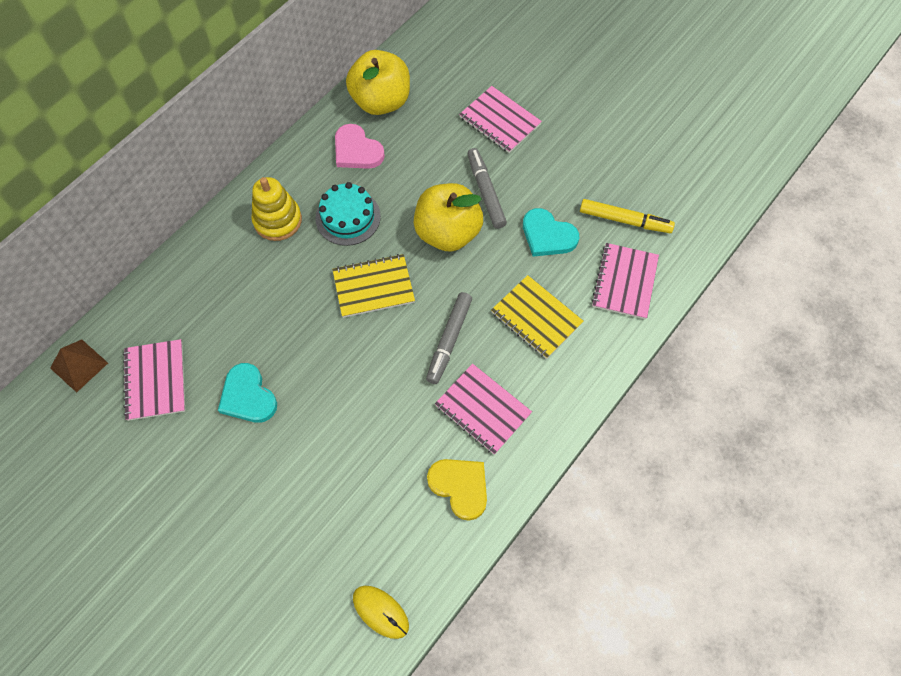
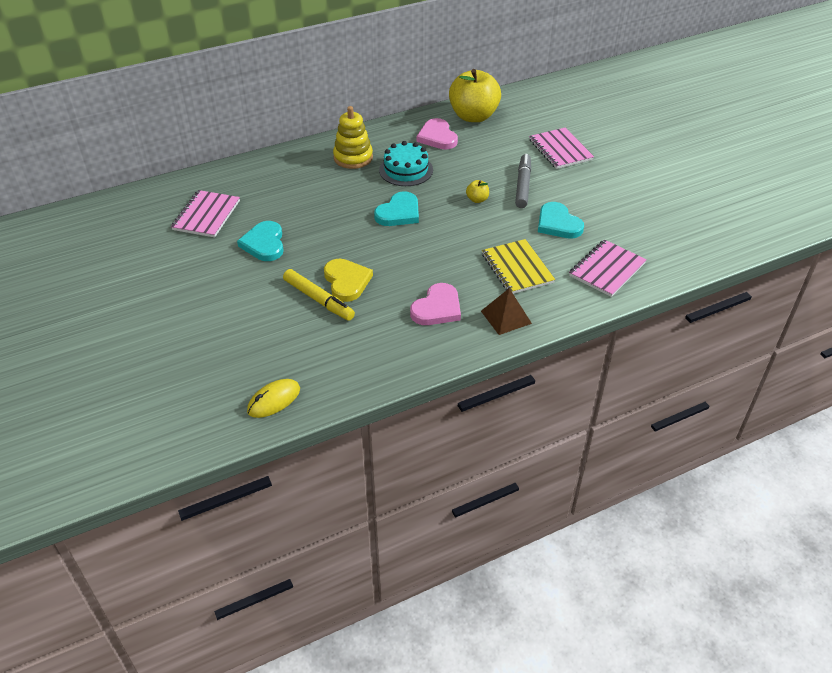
camera: 25 degrees right, 20 degrees down
(79, 365) = (162, 192): brown pyramid -> brown pyramid (506, 317)
(373, 287) = (399, 213): yellow notebook -> turquoise heart
(380, 612) = (274, 400): yellow mouse -> yellow mouse turned 75 degrees clockwise
(448, 233) = (477, 199): yellow apple -> yellow apple, size x0.40
(449, 340) = (437, 260): grey marker -> none
(460, 487) = (388, 348): yellow heart -> yellow heart (346, 281)
(483, 409) = (437, 308): pink notebook -> pink heart
(625, 220) = (630, 233): yellow marker -> yellow marker (318, 300)

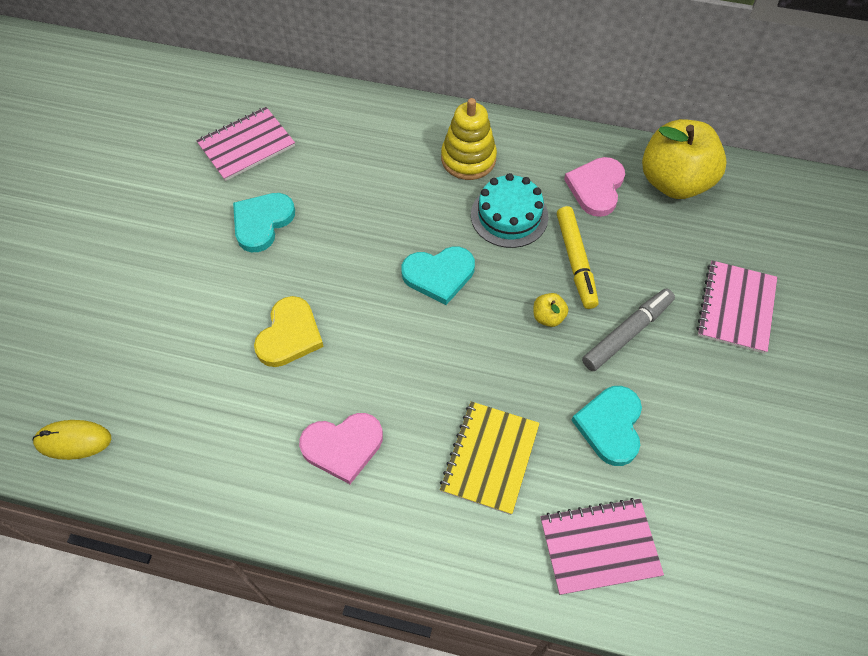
camera: 40 degrees right, 15 degrees up
(318, 300) = (239, 339): yellow marker -> yellow marker (575, 261)
(506, 317) = (403, 521): brown pyramid -> none

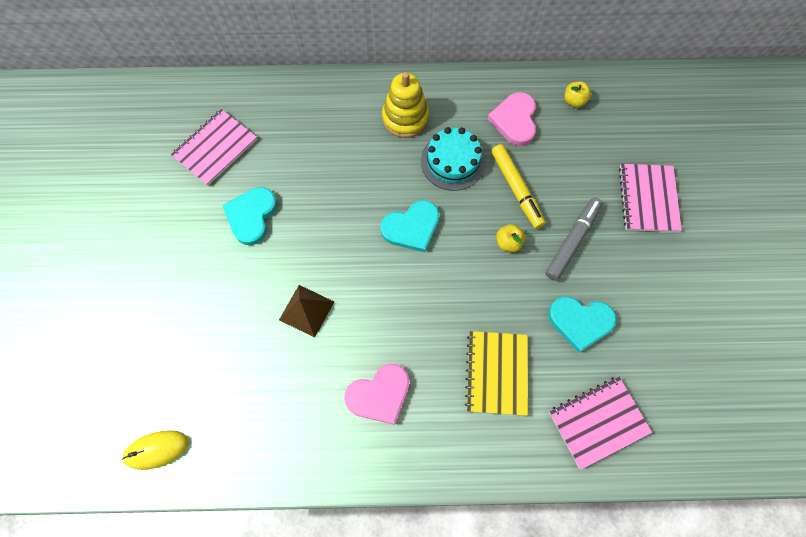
camera: 15 degrees left, 10 degrees up
(289, 335) = (306, 310): yellow heart -> brown pyramid
(610, 426) = (580, 322): turquoise heart -> turquoise heart turned 75 degrees counterclockwise
(674, 182) = (574, 101): yellow apple -> yellow apple, size x0.40

